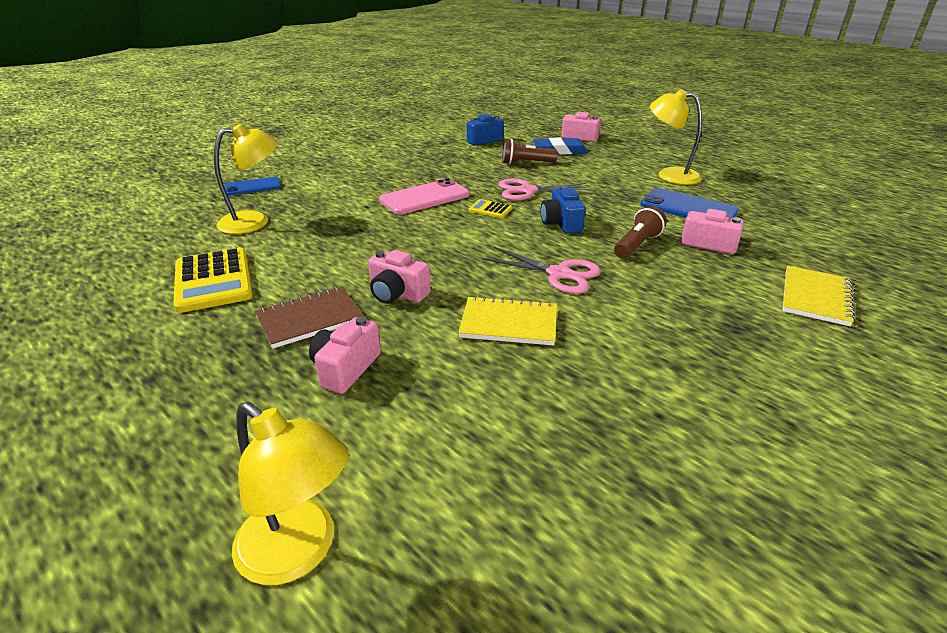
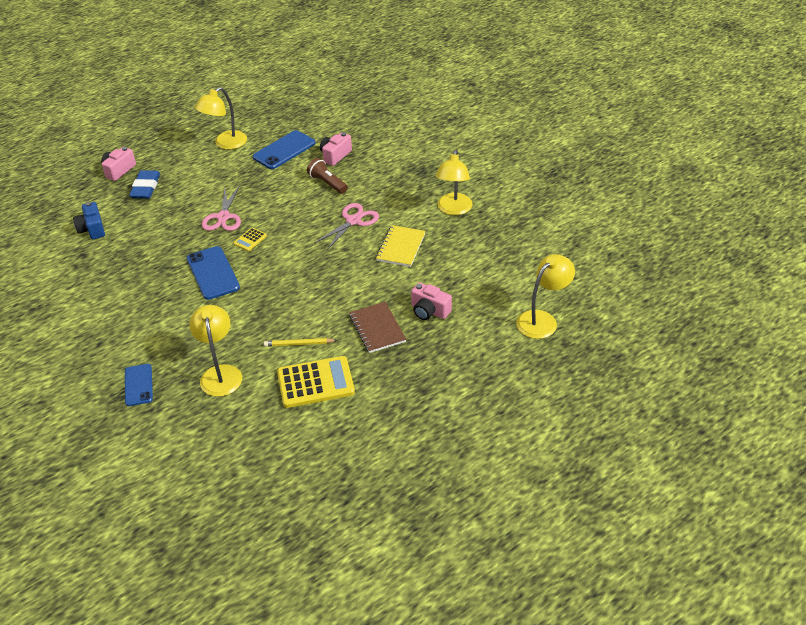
camera: 80 degrees left, 10 degrees up
(291, 261) = (298, 344): none -> yellow pencil
(397, 294) = (358, 290): pink camera -> none
(425, 197) = (212, 273): pink phone -> blue phone
(526, 163) = (165, 210): brown flashlight -> none
(561, 223) = (286, 209): blue camera -> none
(644, 376) = (453, 209): none -> yellow lamp
(815, 297) = (402, 138): yellow notebook -> none

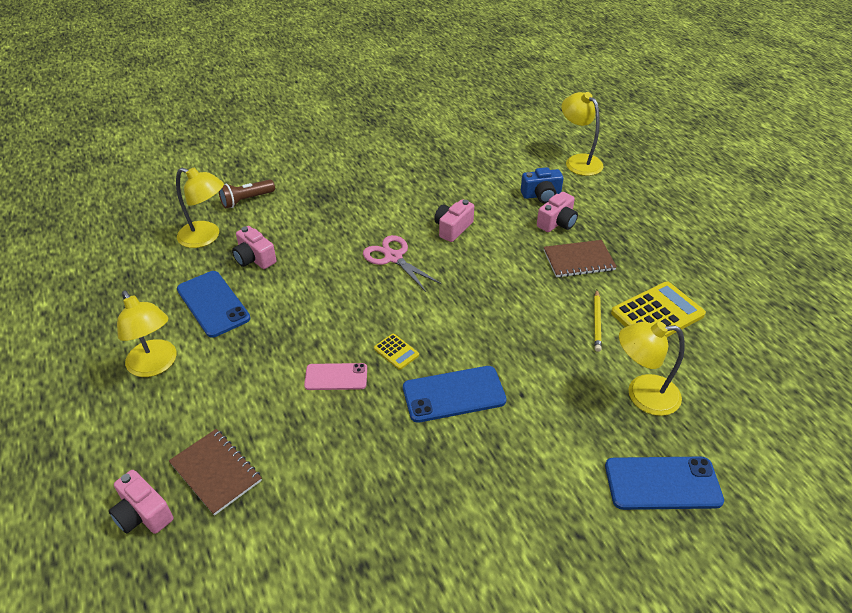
camera: 80 degrees left, 0 degrees up
(92, 229) = (297, 553): blue camera -> blue camera (541, 195)
(138, 385) = (662, 483): blue phone -> blue phone, size x1.56
(146, 187) = (216, 472): blue eraser -> brown notebook
(223, 217) = (336, 377): pink scissors -> pink phone
(315, 382) = (657, 314): yellow calculator -> yellow calculator turned 60 degrees clockwise
(327, 183) = (309, 271): brown flashlight -> brown flashlight (246, 200)
(401, 247) = (453, 228): yellow notebook -> pink camera
(453, 209) = (402, 185): yellow lamp -> yellow lamp (206, 237)

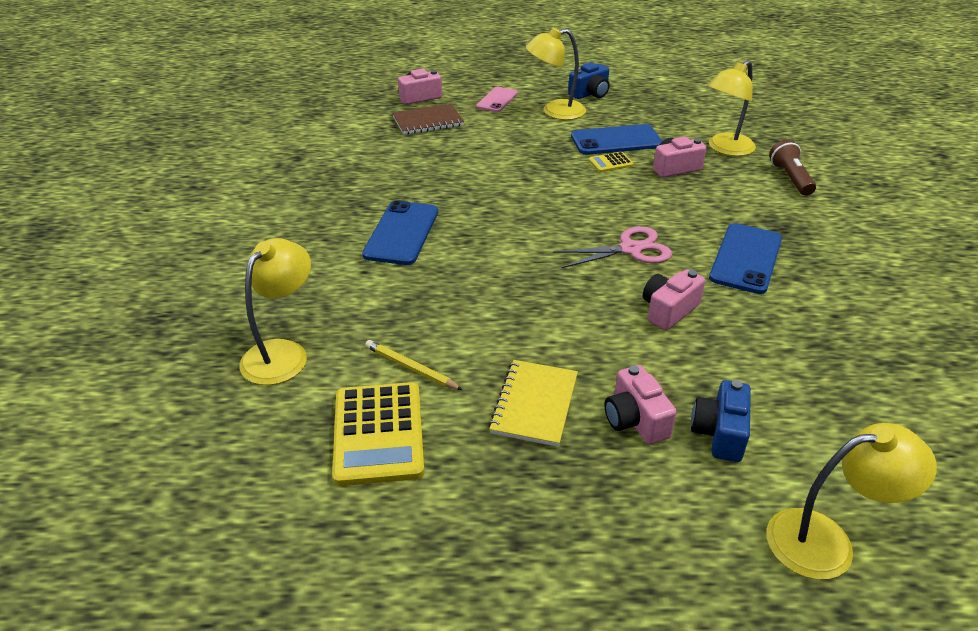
camera: 115 degrees right, 5 degrees down
(99, 349) = (590, 94): none -> blue camera
(336, 377) = (476, 180): pink phone -> pink phone (497, 100)
(396, 352) = (481, 216): yellow calculator -> yellow calculator (610, 163)
(453, 228) = (668, 310): pink camera -> pink camera turned 105 degrees counterclockwise
(578, 260) = (534, 404): brown notebook -> yellow notebook
(662, 483) = (187, 316): blue phone -> blue phone (746, 258)

